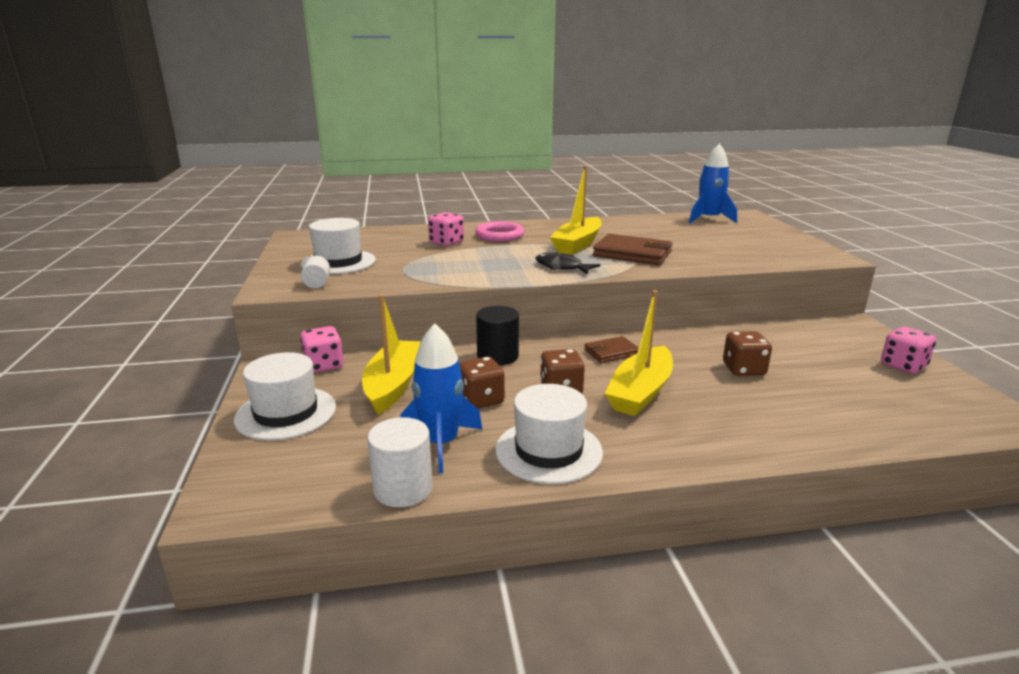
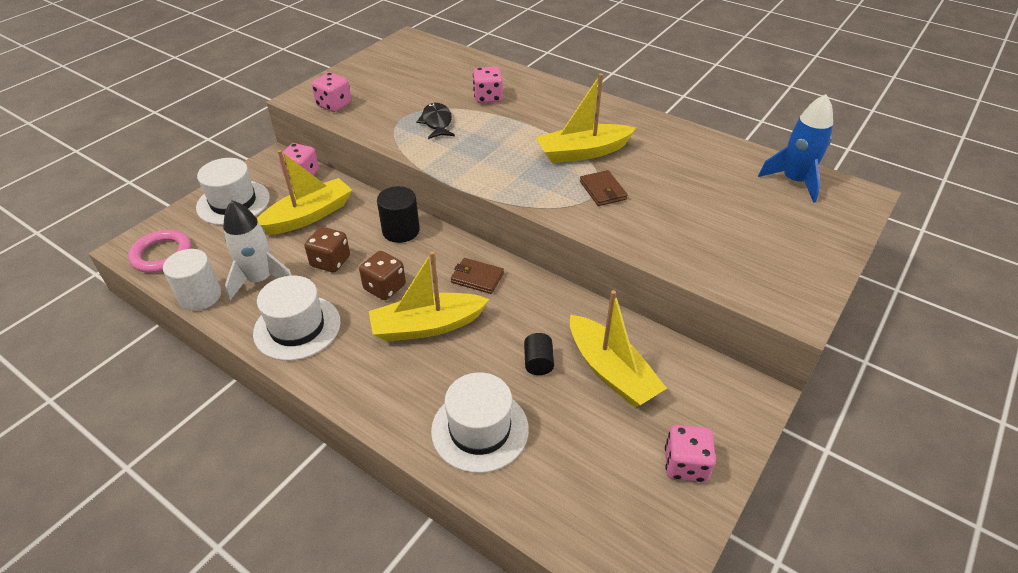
camera: 45 degrees right, 20 degrees up
(317, 283) = (334, 105): white cylinder -> pink dice
(338, 262) = (382, 86): white hat -> white hat (480, 429)
(441, 443) = (260, 279): blue rocket -> white rocket
(499, 235) = (543, 107): pink ring -> pink ring (162, 254)
(561, 267) = (512, 175): black fish -> black fish (437, 122)
(632, 254) = (603, 190): brown wallet -> brown wallet, size x0.58
(743, 369) = (538, 362): brown dice -> black cylinder
(783, 351) = (611, 371): none -> yellow boat

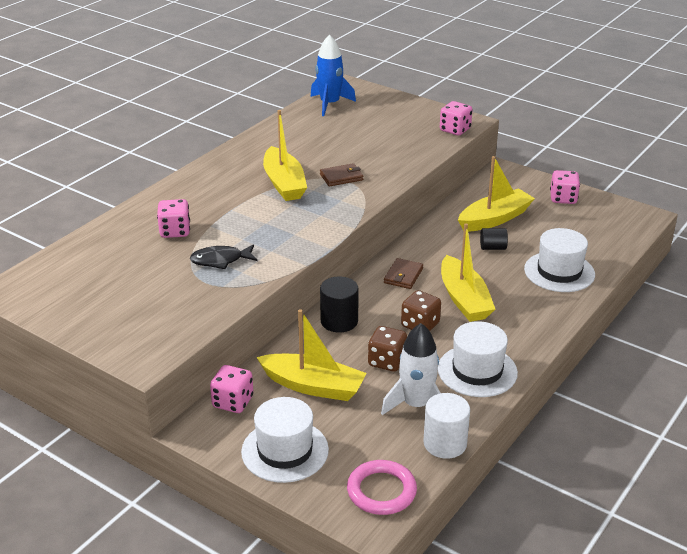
camera: 90 degrees left, 10 degrees down
(308, 216) = (313, 386): yellow boat -> yellow boat turned 150 degrees clockwise
(334, 105) = (167, 333): pink dice -> pink dice (455, 130)

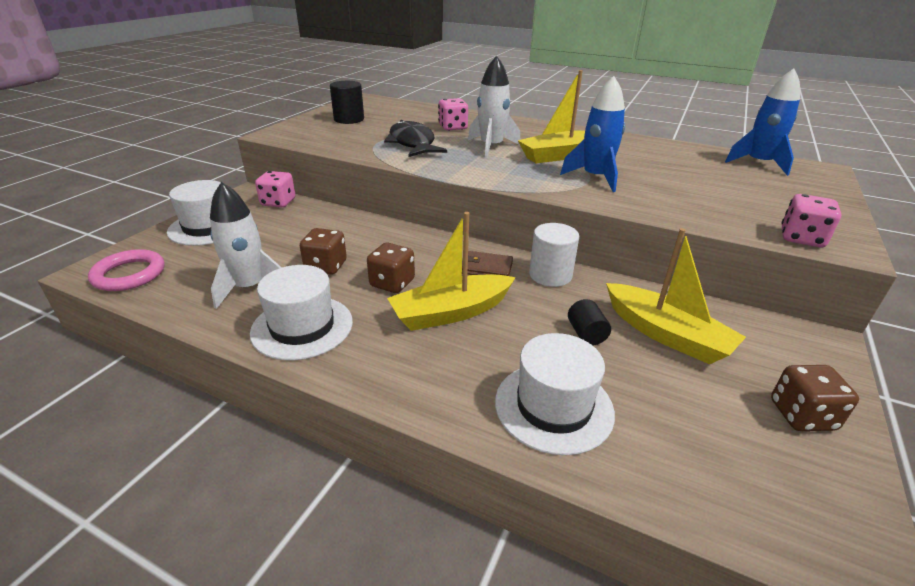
camera: 80 degrees right, 0 degrees up
(220, 260) = (412, 143): black fish -> black fish, size x1.50
(249, 215) = (491, 147): none -> white rocket
(313, 386) = (292, 232): yellow boat -> none
(339, 321) = (393, 237): black cylinder -> black cylinder (349, 119)
(341, 177) = (595, 178): brown wallet -> blue rocket
(445, 443) = (179, 308): white cylinder -> white cylinder (550, 275)
(563, 198) = (802, 415): pink dice -> brown dice

